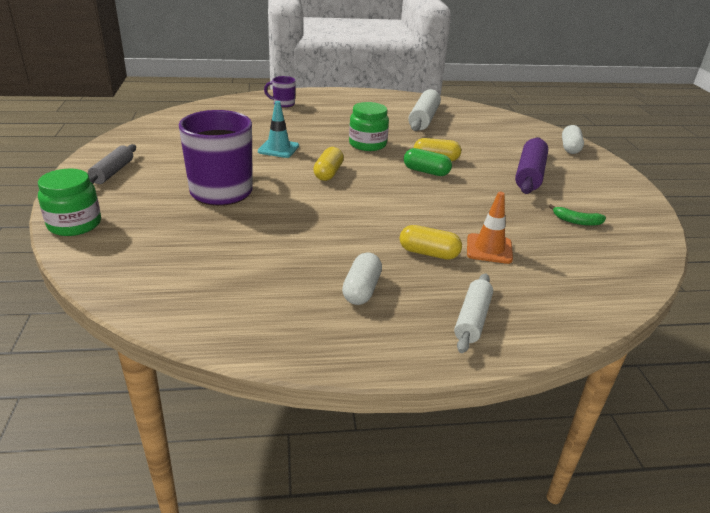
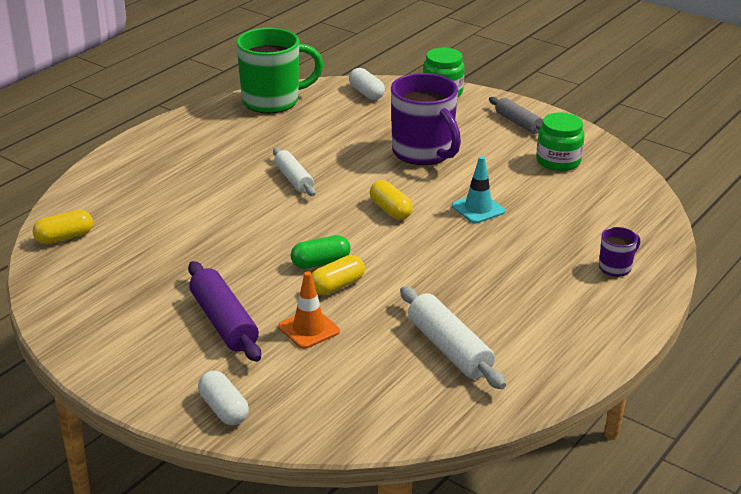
camera: 135 degrees right, 0 degrees up
(214, 316) = (273, 101): none -> green mug
(361, 290) = (221, 148): white capsule -> white capsule (366, 93)
(367, 144) = (425, 264): green jar -> green jar (558, 161)
(428, 253) = (212, 190): yellow capsule -> yellow capsule (64, 237)
(472, 319) = (136, 166): white rolling pin -> white rolling pin (293, 179)
(489, 249) = (175, 216): orange traffic cone -> orange traffic cone (309, 329)
(576, 221) = (128, 283): green banana -> none

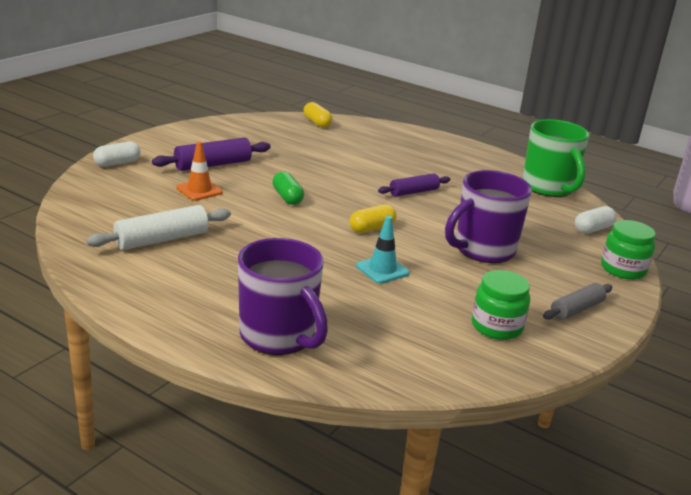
camera: 85 degrees right, 5 degrees down
(293, 179) = (413, 192): white rolling pin -> purple rolling pin
(337, 286) = (254, 202): yellow capsule -> none
(616, 267) = (279, 336): purple mug -> purple mug, size x2.15

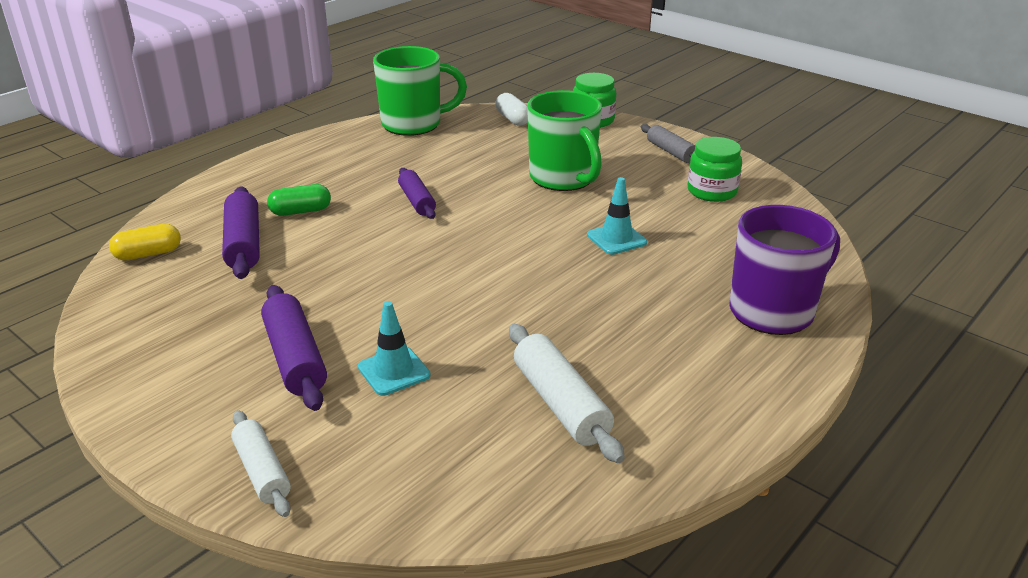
camera: 80 degrees left, 5 degrees up
(117, 163) = (262, 471): white capsule -> white rolling pin
(199, 190) = (394, 371): orange traffic cone -> turquoise traffic cone
(287, 197) = (426, 292): green capsule -> green capsule (301, 211)
(335, 144) = (243, 244): none -> purple rolling pin
(372, 228) = (517, 237): yellow capsule -> none
(483, 250) = (563, 178): purple mug -> green mug

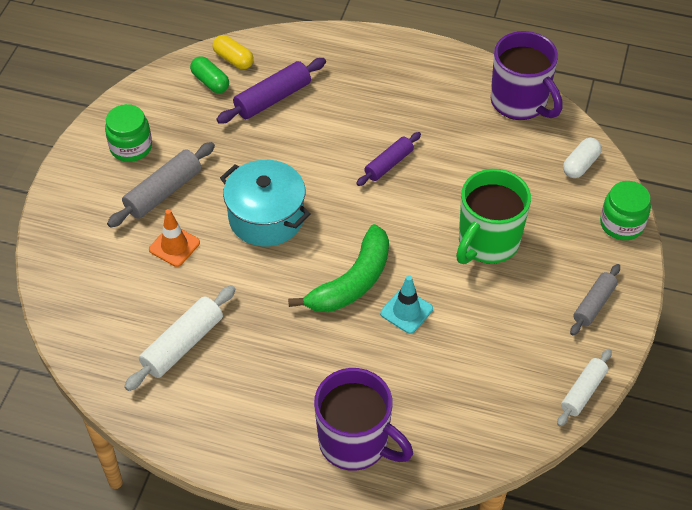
camera: 65 degrees right, 20 degrees up
(262, 471) = (63, 229): white rolling pin -> white rolling pin (583, 392)
(295, 358) = (163, 192): purple rolling pin -> grey rolling pin
(301, 211) = (332, 105): green capsule -> green capsule (210, 82)
(394, 371) = (174, 246): turquoise traffic cone -> orange traffic cone
(413, 124) = (520, 102): green mug -> purple mug
(415, 291) = (266, 217): none -> turquoise pot
(554, 259) = (352, 282): none -> green banana
(712, 191) = (532, 356): green jar -> green jar (131, 147)

